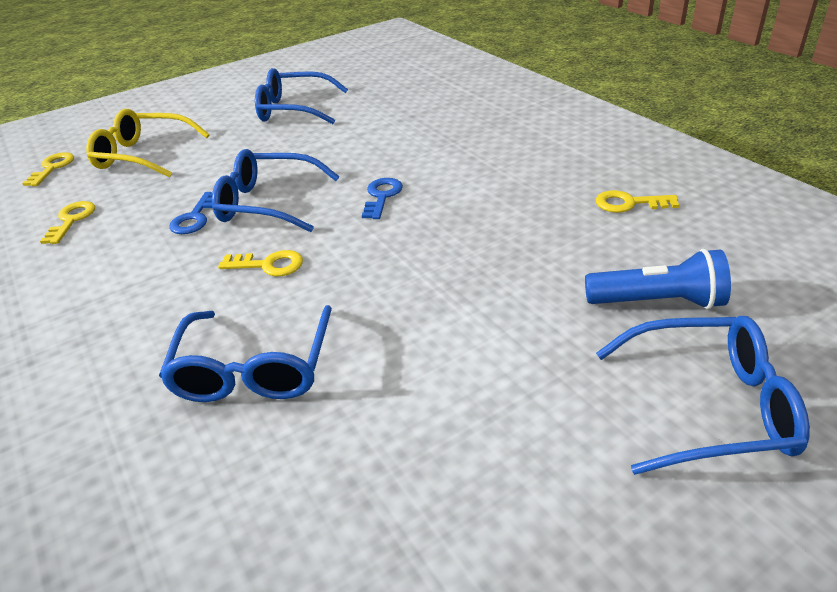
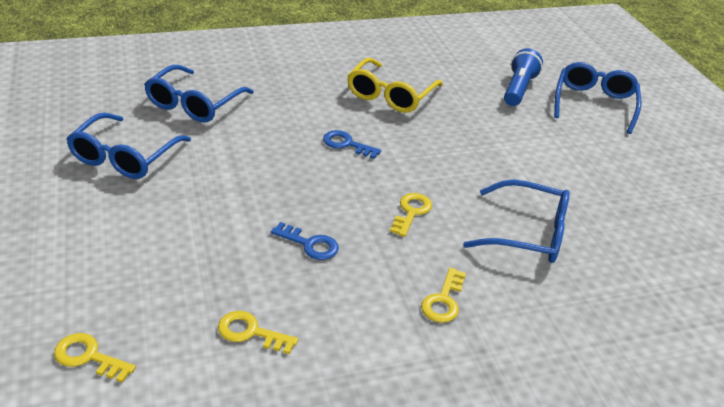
camera: 80 degrees left, 0 degrees up
(143, 155) = (132, 273): yellow glasses -> yellow glasses (390, 95)
(267, 203) = (315, 200): blue glasses -> blue glasses (194, 104)
(629, 203) = (422, 64): yellow key -> yellow key (443, 300)

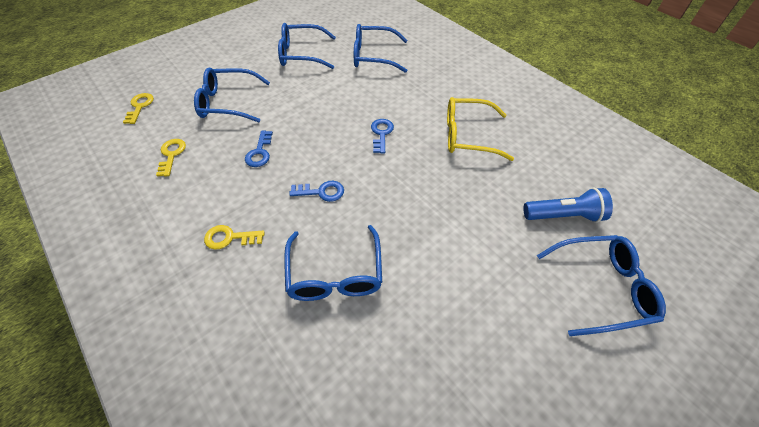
camera: 70 degrees right, 15 degrees up
(174, 252) = (228, 103): none -> blue glasses
(411, 212) = (321, 192): yellow key -> blue key

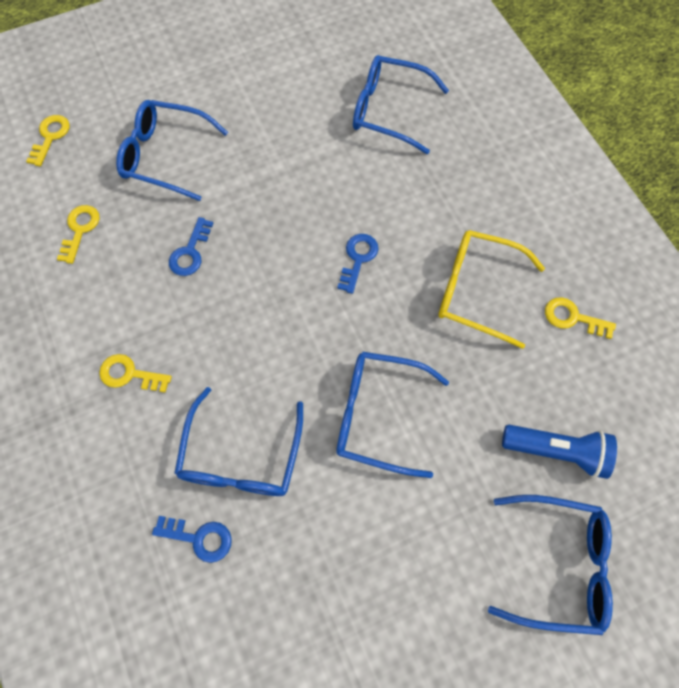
camera: 15 degrees right, 15 degrees up
(301, 54) = (285, 85): blue glasses -> blue glasses (378, 415)
(321, 192) = (254, 335): blue key -> blue key (199, 538)
(536, 138) = (572, 318): none -> yellow key

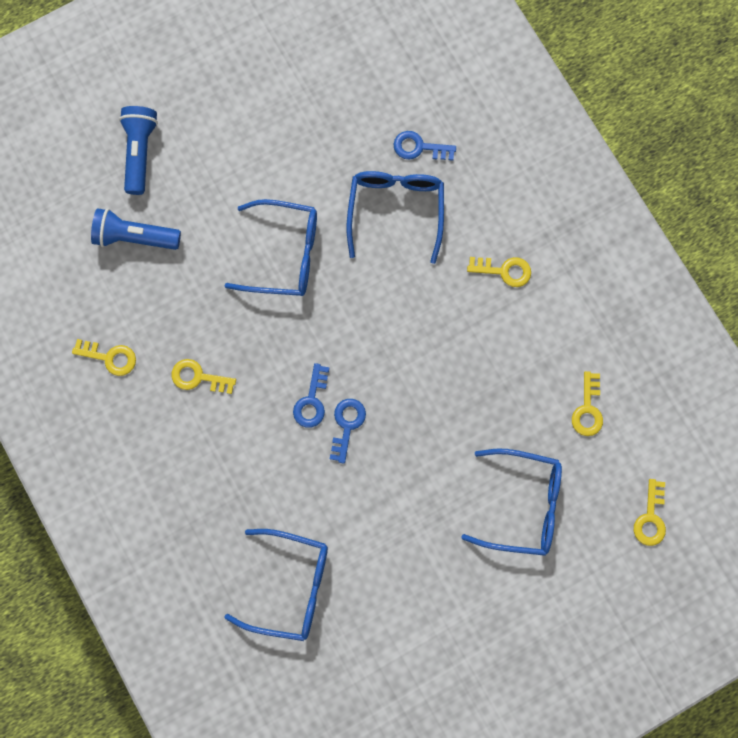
camera: 175 degrees right, 10 degrees up
(190, 252) = (474, 394): blue key -> blue key (347, 425)
(476, 290) = (198, 377): yellow glasses -> yellow key
(558, 564) = (140, 152): blue glasses -> blue flashlight

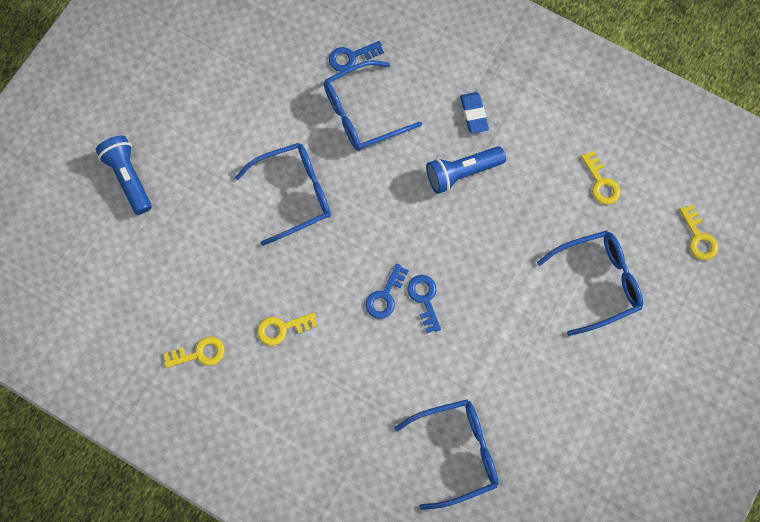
camera: 30 degrees left, 5 degrees down
(135, 237) = (164, 246): blue flashlight -> blue flashlight (462, 173)
(311, 401) = (385, 296): blue key -> blue key turned 45 degrees clockwise
(396, 210) = (362, 113): blue glasses -> blue glasses turned 90 degrees counterclockwise
(504, 271) = (473, 114): yellow key -> blue eraser

